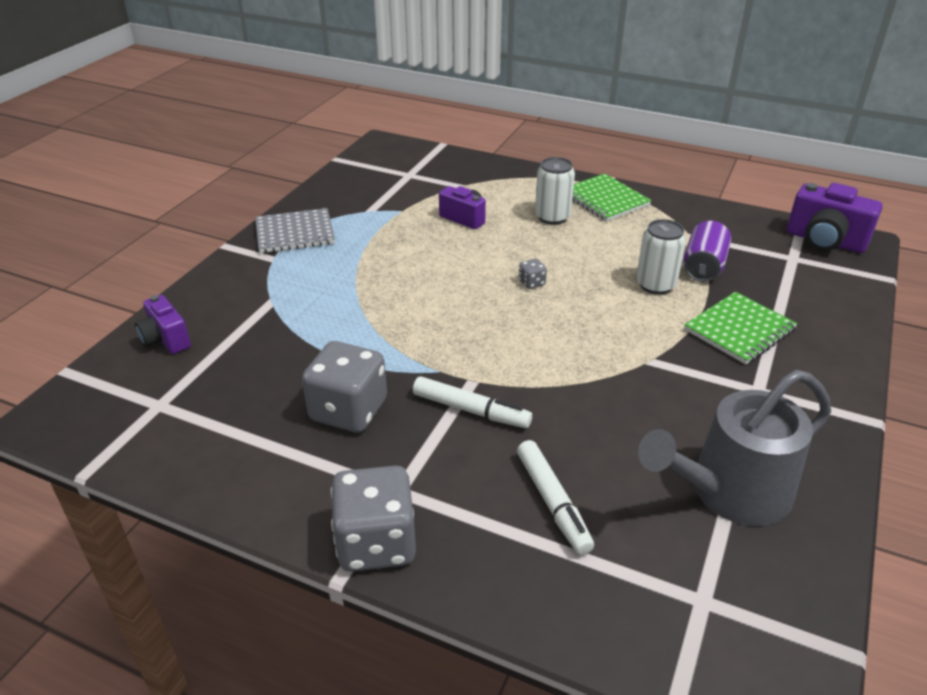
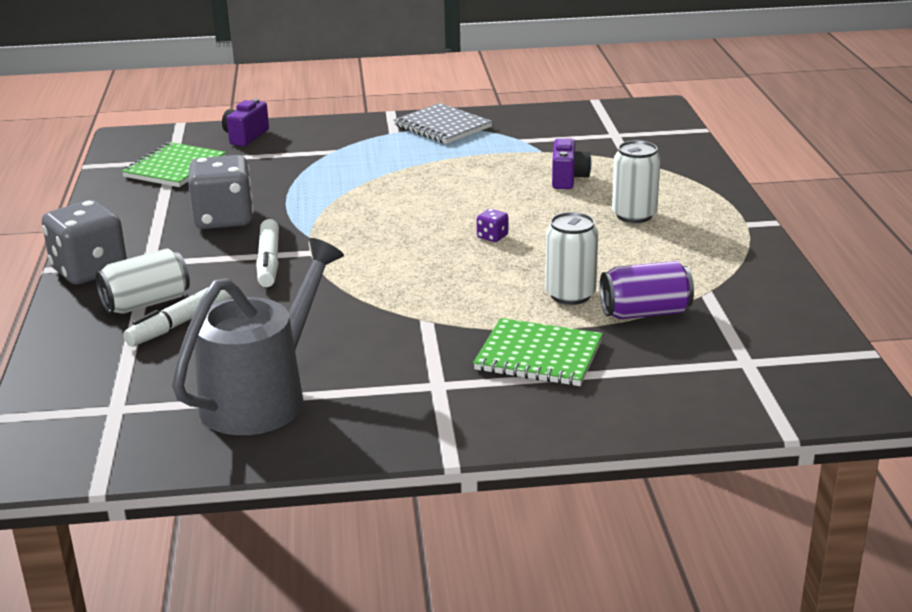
camera: 60 degrees right, 10 degrees down
(492, 518) = (146, 303): none -> white can
(531, 283) = (492, 237): grey dice -> purple dice
(604, 200) = (715, 231): green notebook -> green notebook (175, 168)
(730, 492) = (262, 397): grey watering can -> grey watering can turned 90 degrees clockwise
(825, 241) = (824, 377): purple camera -> none

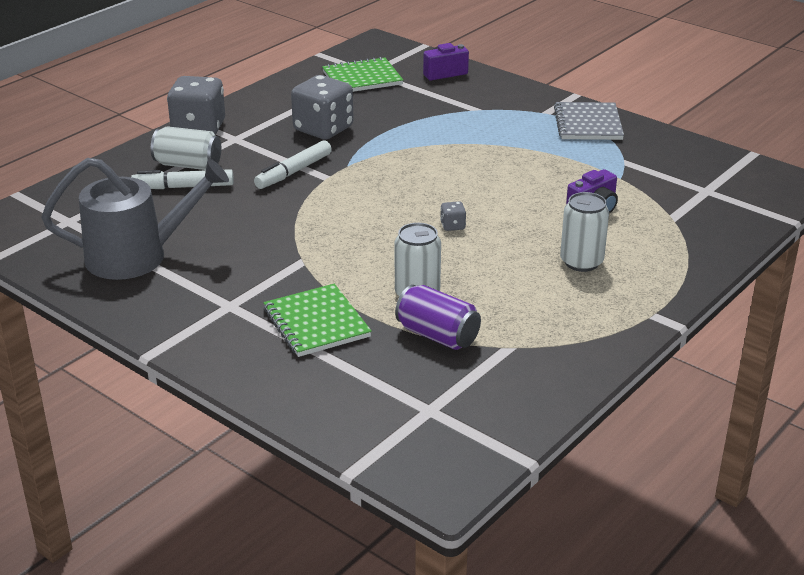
camera: 45 degrees right, 5 degrees up
(492, 237) = (452, 226): purple dice -> grey dice

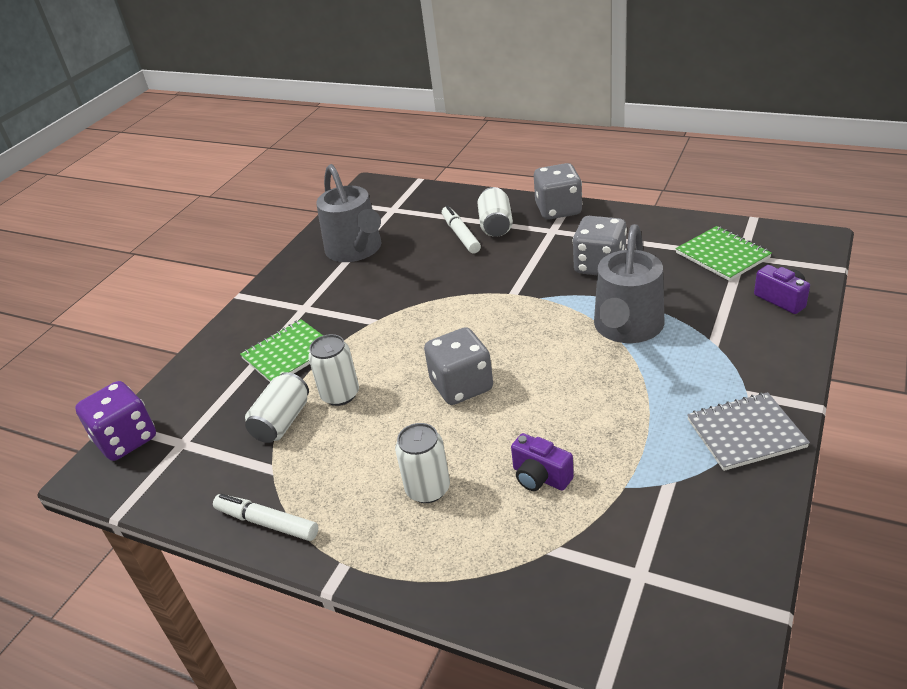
camera: 80 degrees right, 5 degrees up
(293, 172) = (512, 274): white marker -> white marker (267, 523)
(395, 456) = (126, 440): none -> purple dice
(429, 137) = (627, 327): none -> grey watering can
(437, 335) = (282, 422): purple can -> white can
(452, 226) = (461, 386): grey dice -> grey dice, size x2.40

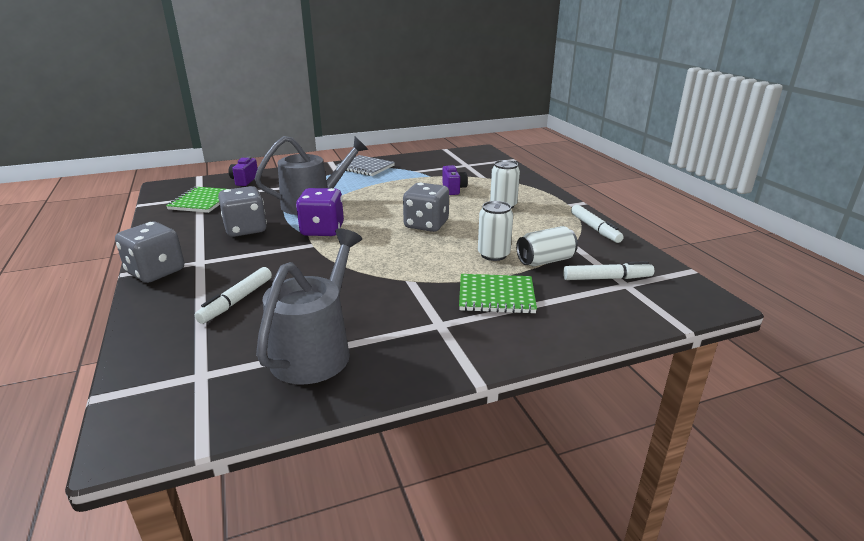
camera: 140 degrees left, 10 degrees down
(126, 440) = (673, 309): purple dice -> purple dice (322, 230)
(205, 439) = (607, 278): none -> white marker
(496, 225) = (205, 290): white can -> none

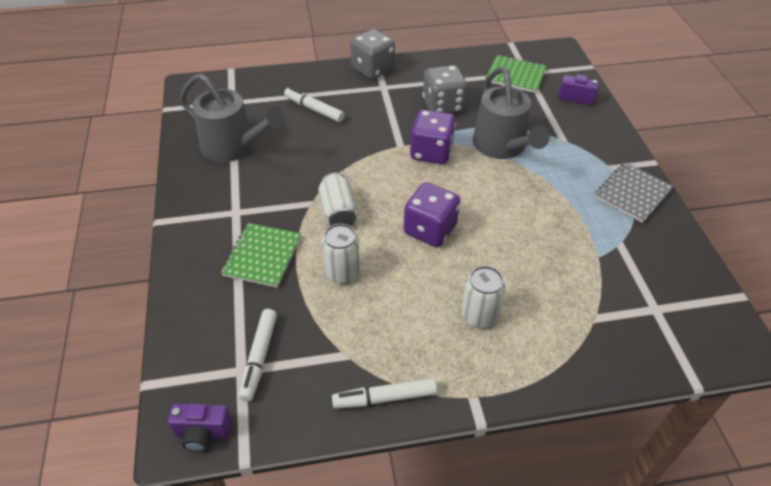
camera: 100 degrees right, 20 degrees up
(426, 225) = (430, 230): grey dice -> purple dice
(453, 189) = (543, 273): purple camera -> purple camera (203, 433)
(545, 261) = (315, 314): white can -> white can (338, 212)

